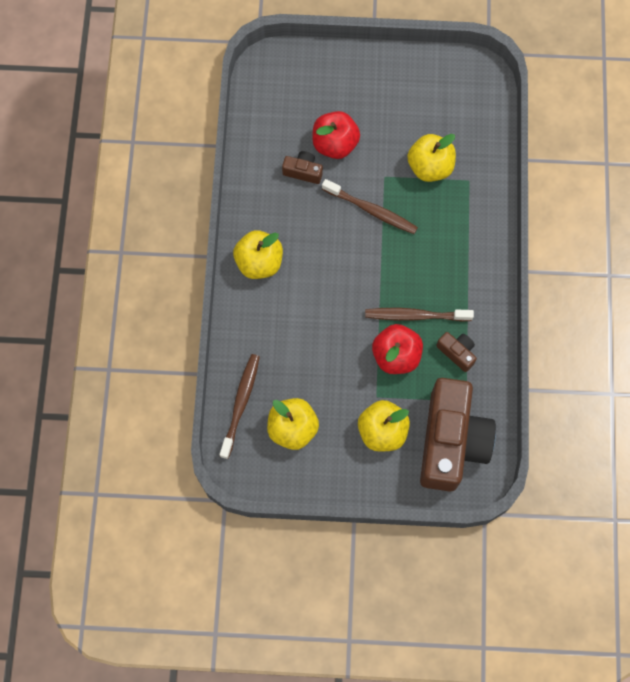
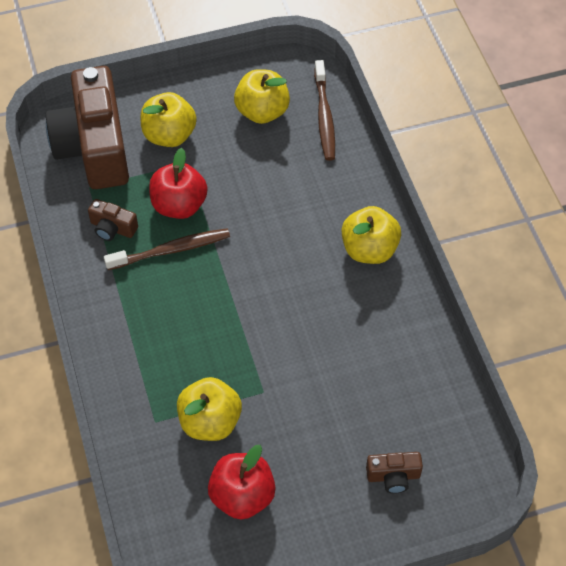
camera: 160 degrees right, 15 degrees down
(303, 171) = (365, 365): brown camera -> brown camera (393, 476)
(335, 144) = (341, 411): red apple -> red apple (242, 496)
(371, 210) = (264, 346): brown toothbrush -> none

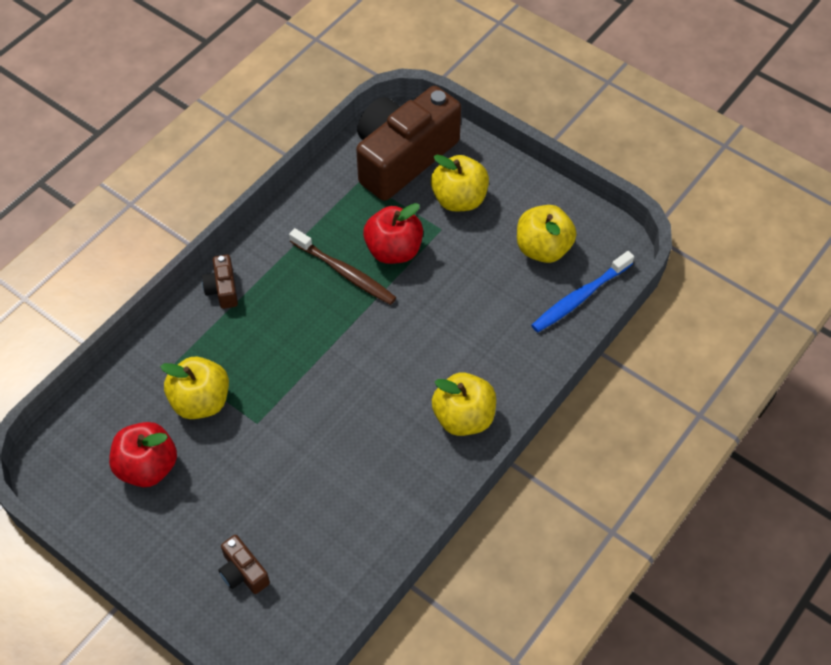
camera: 55 degrees right, 0 degrees up
(112, 228) = (334, 220): brown camera -> brown camera (223, 289)
(324, 116) = (580, 297): brown toothbrush -> blue toothbrush

